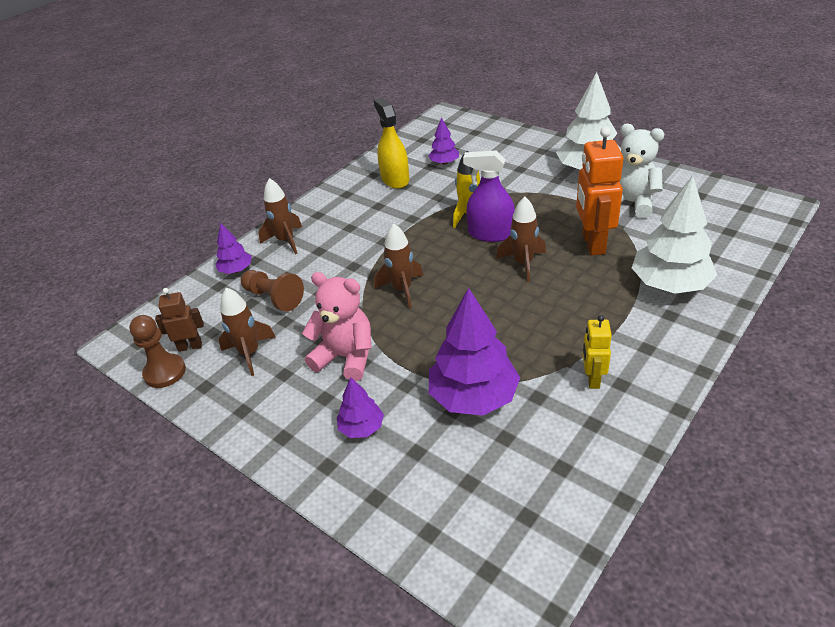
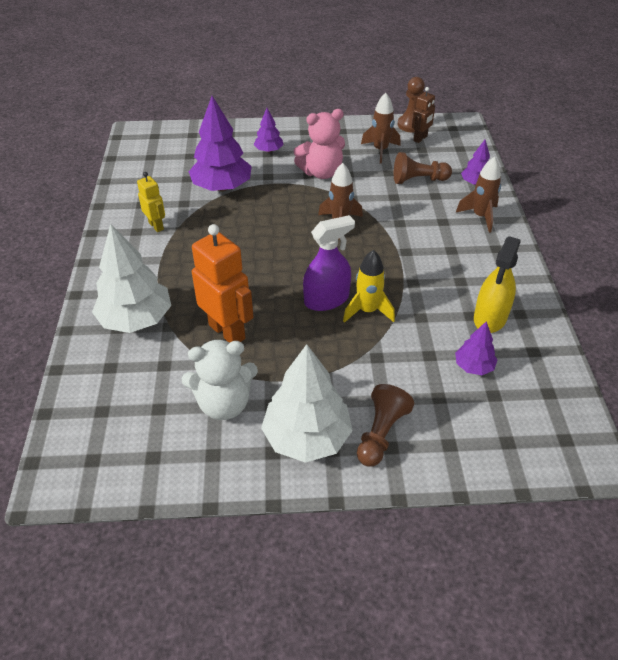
camera: 135 degrees right, 5 degrees up
(395, 179) = (490, 318): yellow spray bottle -> yellow spray bottle turned 90 degrees clockwise
(523, 263) = (271, 284): brown rocket -> none
(540, 156) = (381, 433): none -> brown pawn

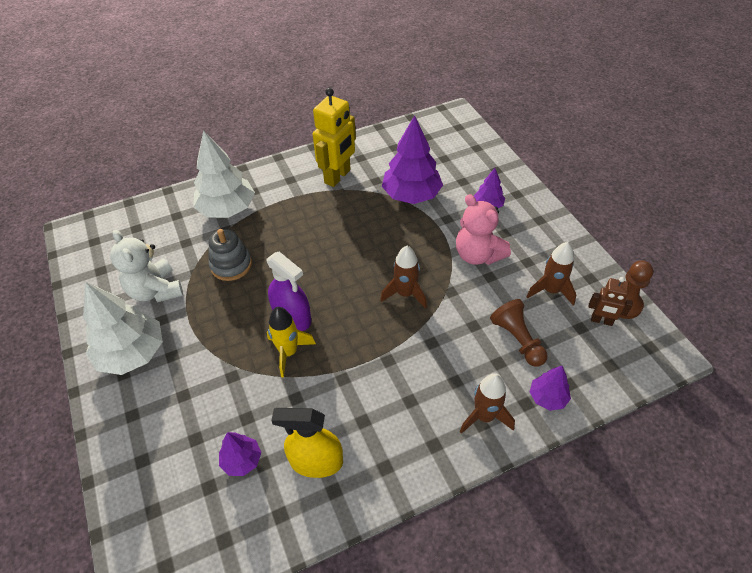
camera: 70 degrees right, 5 degrees up
(156, 226) = (338, 177): yellow robot -> yellow robot, size x1.81
(227, 331) = (231, 265): orange robot -> grey stacking toy
(381, 433) = (144, 403): brown pawn -> none

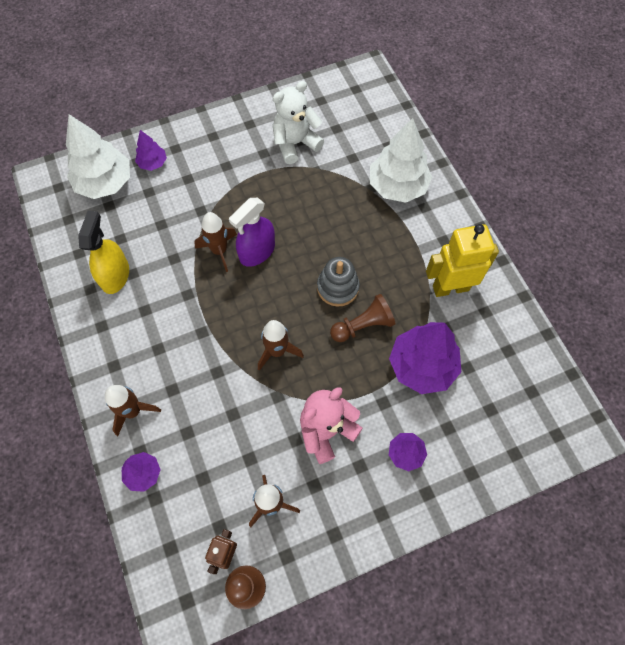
camera: 90 degrees right, 15 degrees up
(132, 353) = (231, 138): white tree -> white tree (105, 183)
(231, 265) = (322, 197): grey stacking toy -> grey stacking toy (337, 287)
(242, 460) = (125, 224): purple tree -> purple tree (153, 163)
(288, 352) = (219, 251): yellow rocket -> brown rocket
(338, 177) = (450, 287): yellow robot -> yellow robot turned 135 degrees clockwise
(517, 339) = (211, 456): brown pawn -> brown pawn (363, 325)

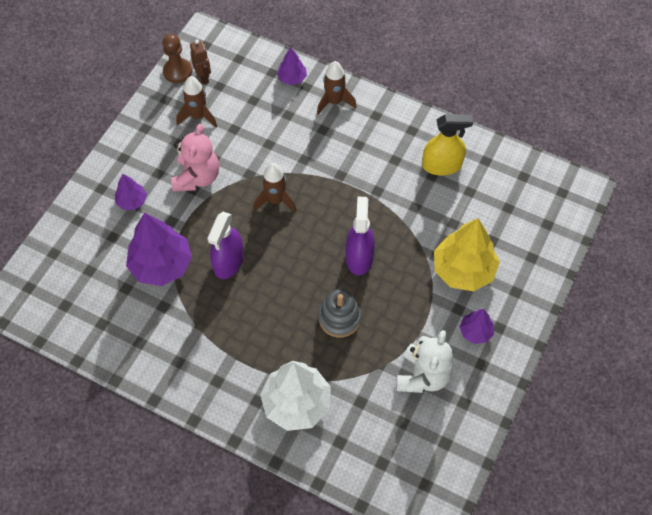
camera: 140 degrees right, 5 degrees down
(105, 183) = (533, 221): white tree -> none
(115, 275) = (442, 165): yellow spray bottle -> yellow spray bottle turned 60 degrees counterclockwise
(153, 163) = (517, 265): purple tree -> purple tree (475, 332)
(193, 187) = (463, 270): none -> yellow tree
(219, 251) = (388, 237): brown rocket -> none
(337, 287) = (272, 276): grey stacking toy -> grey stacking toy (339, 318)
(363, 325) = (228, 262): brown pawn -> purple spray bottle
(450, 287) = (182, 342): yellow robot -> none

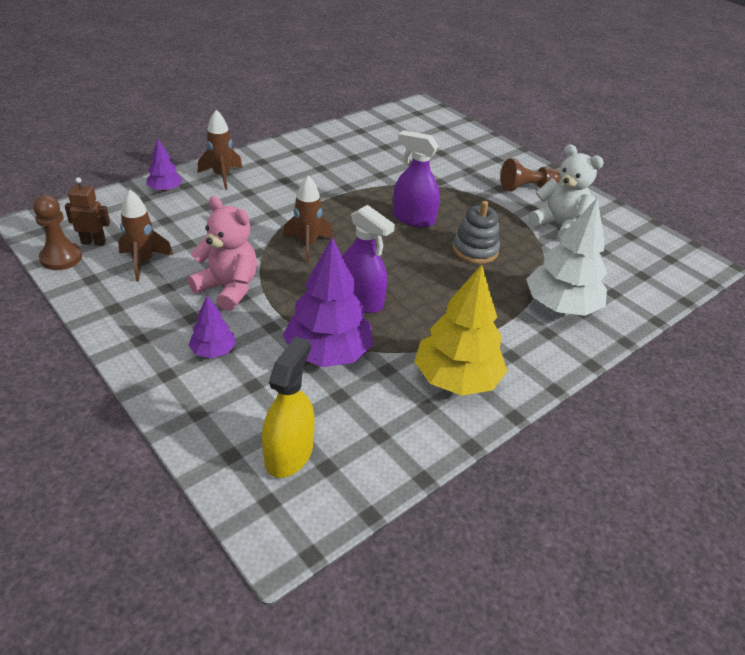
camera: 70 degrees left, 20 degrees down
(442, 165) = (347, 149): yellow spray bottle -> yellow spray bottle (289, 453)
(463, 270) = (462, 173): yellow tree -> yellow tree (456, 379)
(475, 332) = (526, 187): purple tree -> brown pawn

